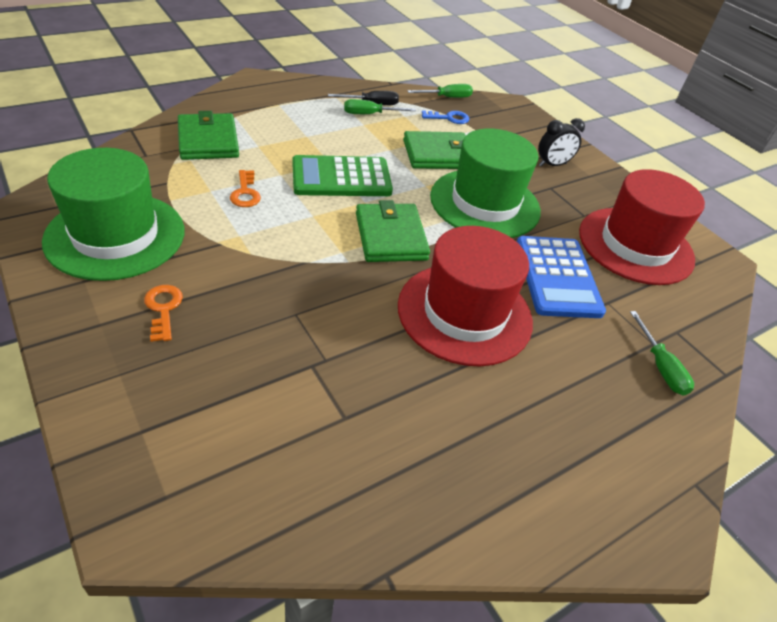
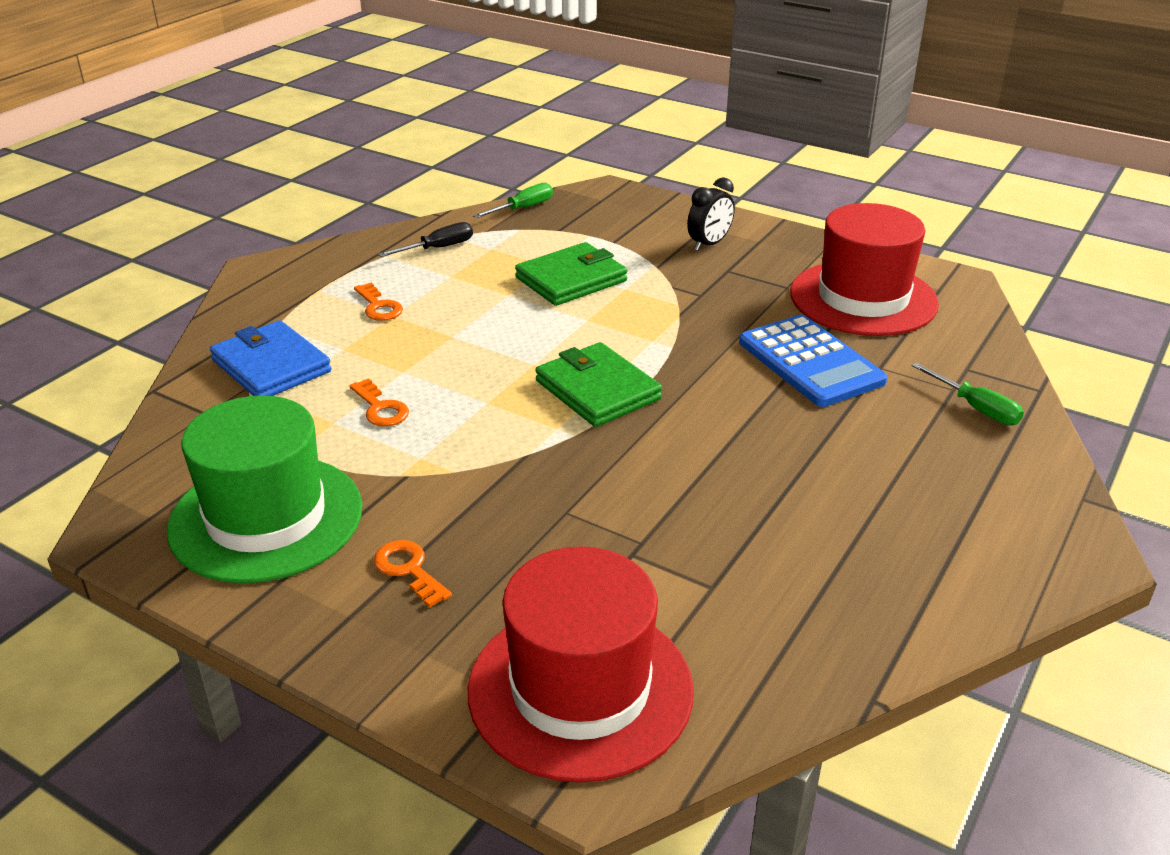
camera: 20 degrees left, 10 degrees down
(208, 140) = (271, 366): green wallet -> blue wallet
(303, 127) = (379, 306): none -> orange key
(341, 178) = (481, 348): green calculator -> none
(370, 114) = (447, 261): green screwdriver -> none
(449, 118) = (547, 232): blue key -> none
(464, 313) = (746, 436): red hat -> red hat (580, 689)
(485, 203) = (671, 314): green hat -> none

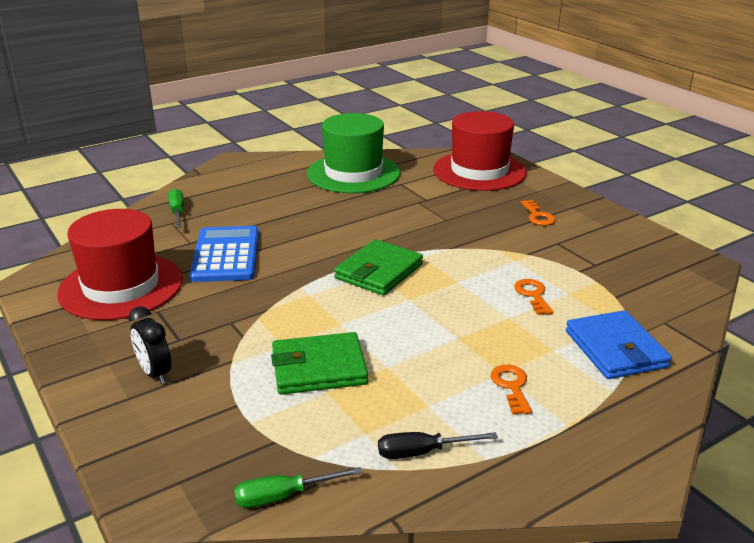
camera: 155 degrees left, 5 degrees down
(266, 518) = (613, 252): green hat -> green hat (353, 173)
(597, 390) = (379, 271): green wallet -> green wallet turned 45 degrees clockwise
(709, 244) = (155, 373): black clock -> black clock turned 105 degrees counterclockwise

